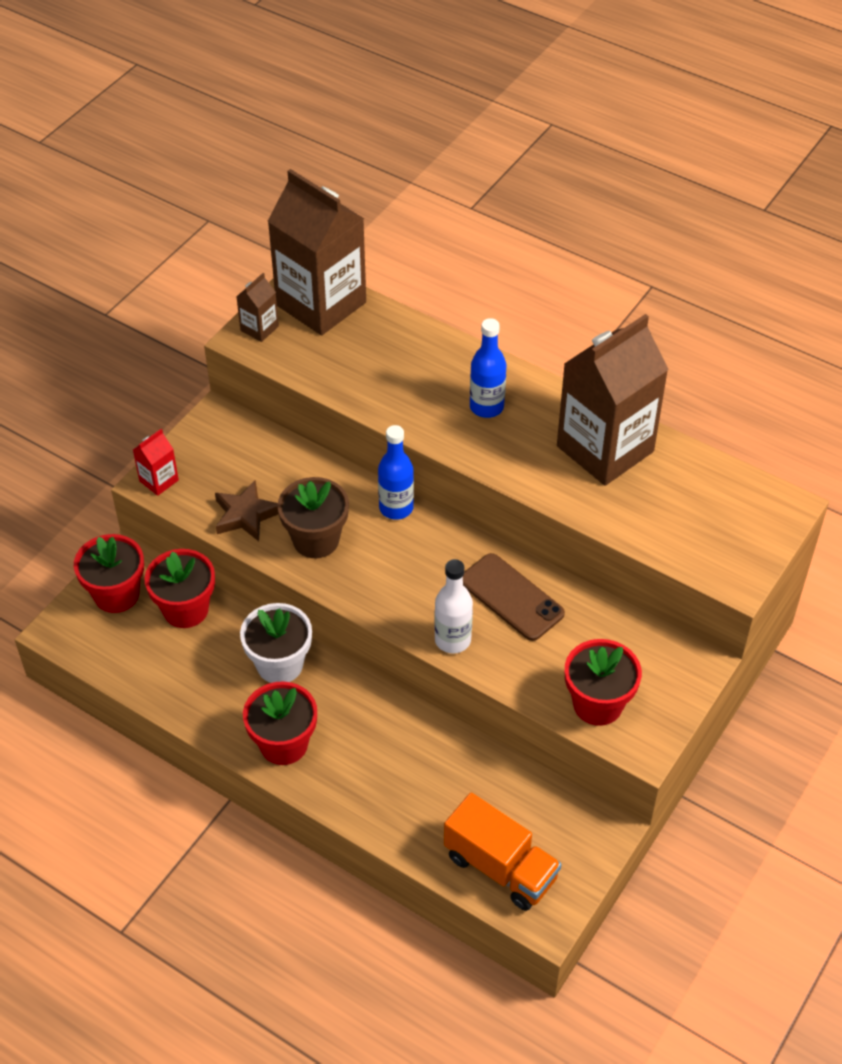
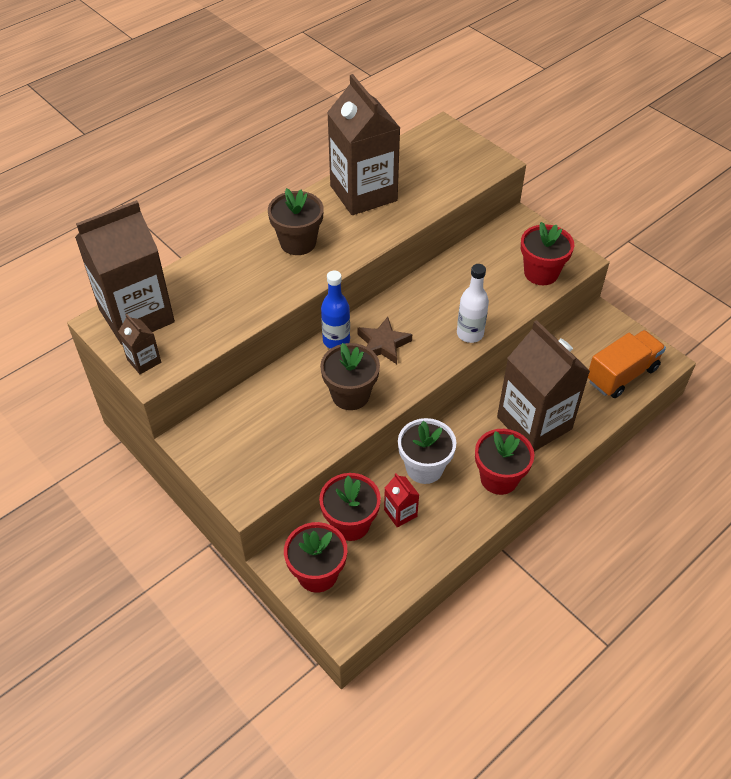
camera: 75 degrees left, 0 degrees up
(159, 480) = (245, 492): red carton -> red carton (400, 513)
(246, 515) = (308, 436): brown star -> brown star (383, 344)
(382, 770) = (534, 423): none -> brown carton
(486, 407) = (298, 242): blue bottle -> brown flower pot
(511, 597) = (441, 295): brown phone -> none

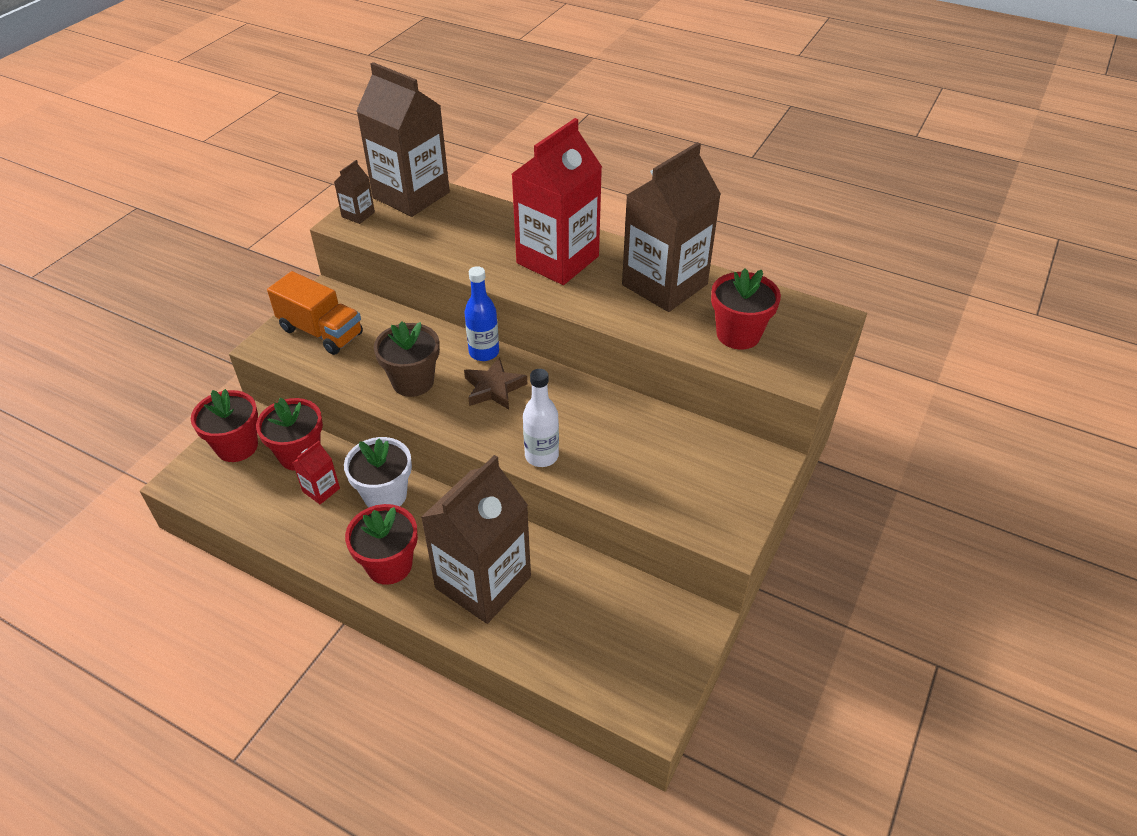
camera: 70 degrees right, 5 degrees down
(298, 242) = (557, 260): brown flower pot -> red carton
(541, 273) = (682, 502): red flower pot -> red flower pot (738, 334)
(622, 375) = (603, 665): orange truck -> orange truck (321, 332)

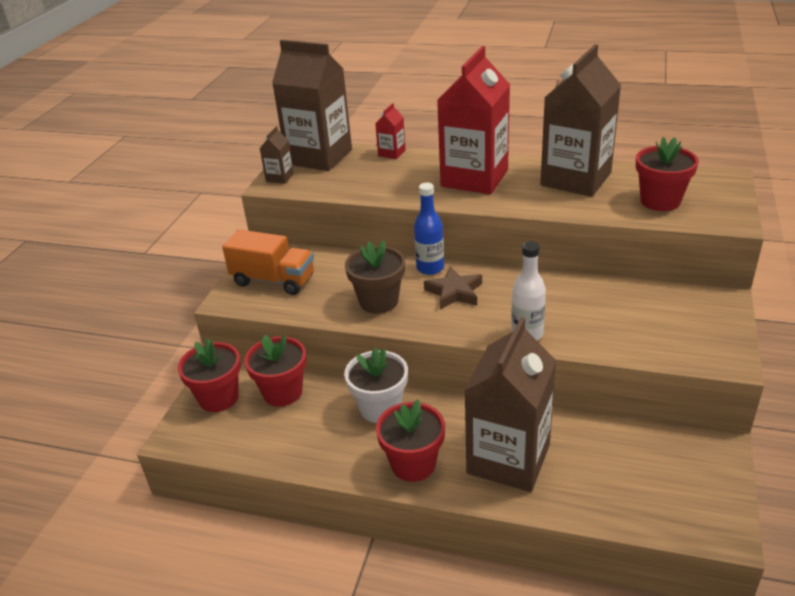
camera: 10 degrees left, 10 degrees down
(321, 490) = (317, 416): red carton -> red carton (392, 153)

